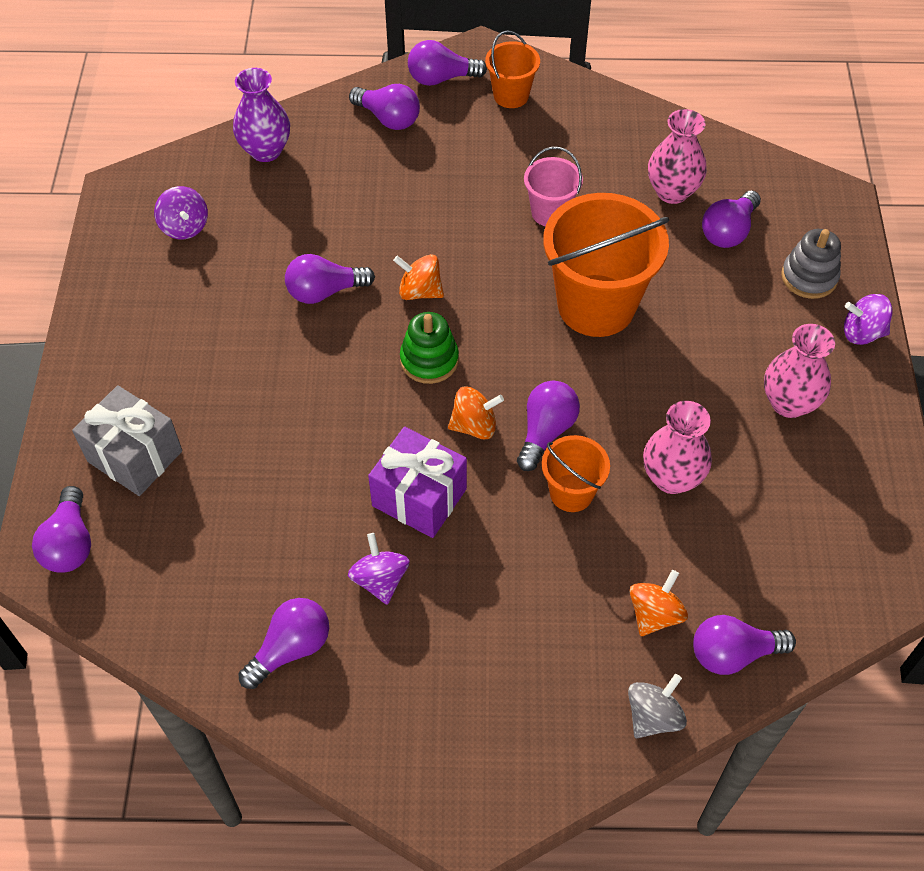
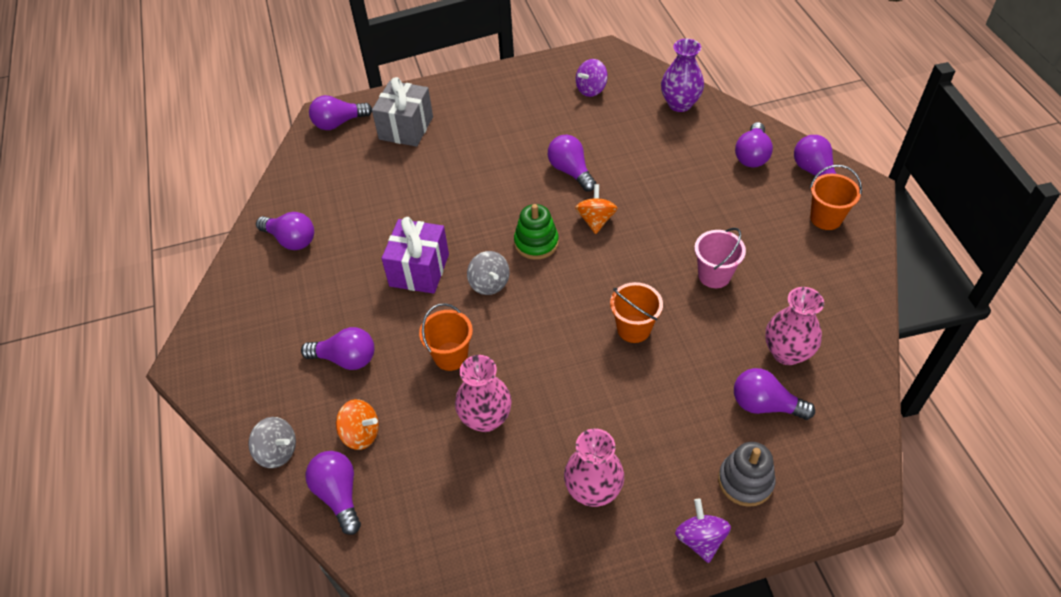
camera: 75 degrees right, 5 degrees down
(380, 580) = (350, 268): purple spinning top -> none
(474, 425) = (489, 284): orange spinning top -> grey spinning top
(545, 432) = (499, 327): purple light bulb -> purple light bulb (346, 359)
(596, 305) = (633, 329): orange bucket -> orange bucket, size x0.51

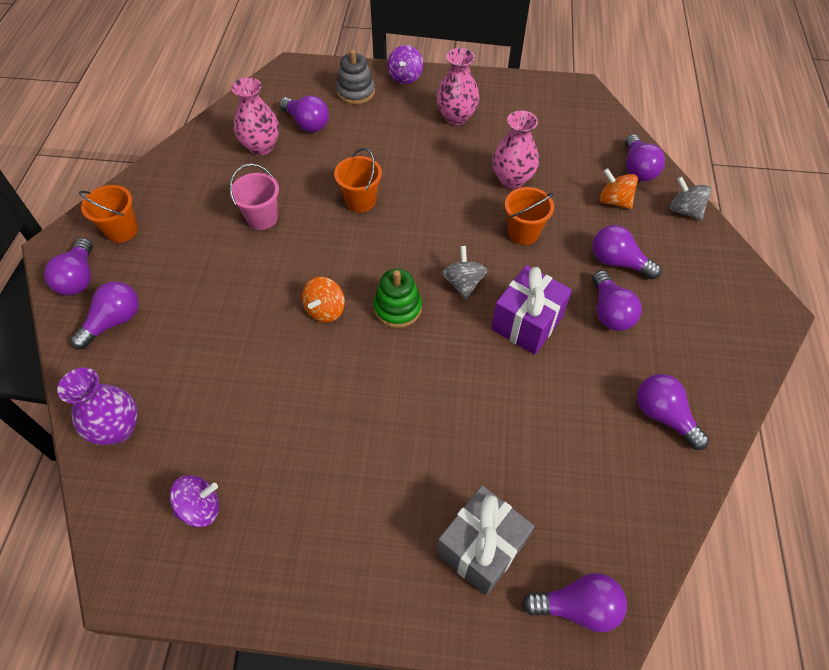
camera: 160 degrees left, 5 degrees up
(571, 171) = (312, 381): purple light bulb -> purple light bulb (610, 312)

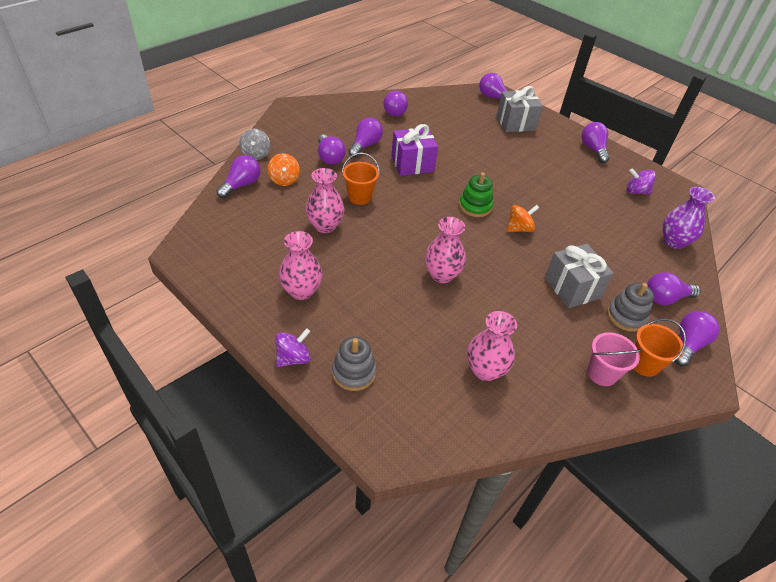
camera: 145 degrees left, 10 degrees down
(154, 270) = (626, 316): none -> grey stacking toy
(224, 268) = (572, 288): none -> grey gift
(262, 218) = (524, 306): pink bucket -> pink bucket (602, 373)
(307, 123) = (427, 368): purple light bulb -> purple light bulb (593, 149)
(360, 201) = (442, 275): orange bucket -> pink vase
(463, 283) = (425, 196): grey spinning top -> none

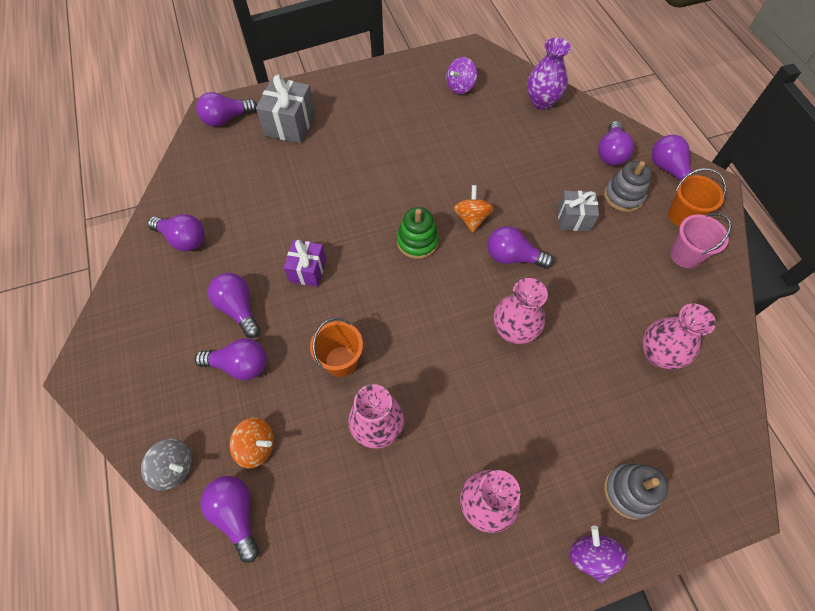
camera: 60 degrees left, 15 degrees up
(412, 164) = (307, 270): purple gift -> purple gift, size x0.66
(572, 288) = (573, 219): grey gift -> grey gift, size x0.66
(593, 149) = (377, 82): purple light bulb -> purple light bulb (513, 257)

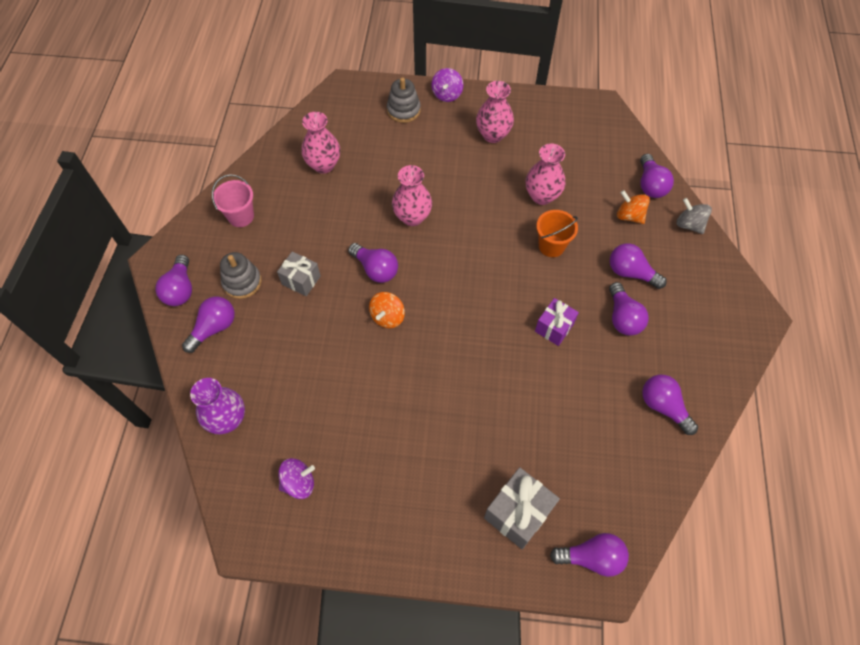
camera: 155 degrees left, 0 degrees up
(417, 241) = (447, 315): green stacking toy -> none
(682, 216) = (211, 245): orange bucket -> none

